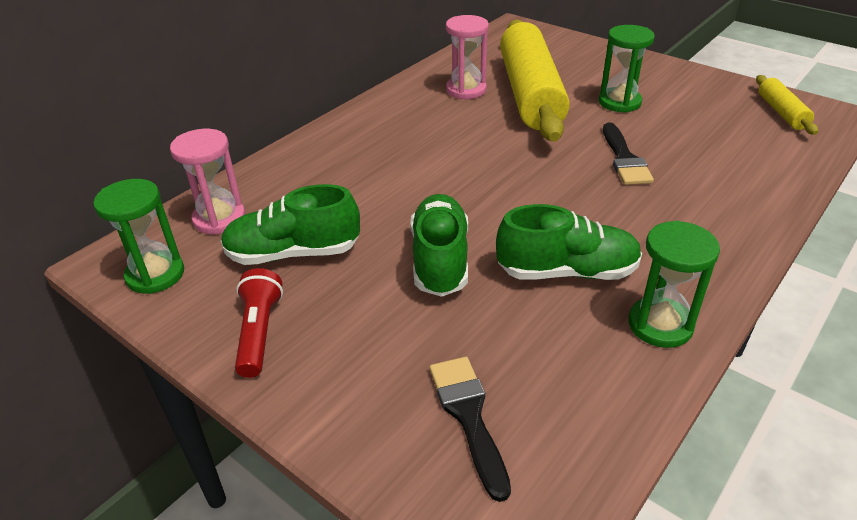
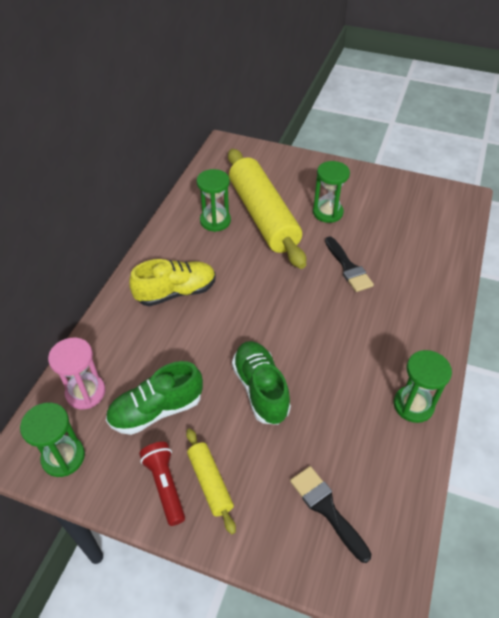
camera: 20 degrees left, 10 degrees up
(381, 146) = (176, 292): none -> yellow shoe
(466, 90) = (215, 221): pink hourglass -> green hourglass
(567, 272) = (345, 377): green shoe -> none
(781, 112) = (434, 202): yellow rolling pin -> yellow rolling pin (210, 482)

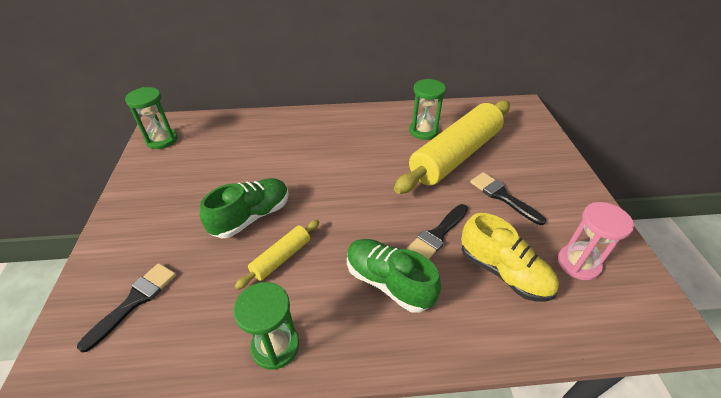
camera: 65 degrees right, 5 degrees down
(85, 392) = (216, 130): pink hourglass -> pink hourglass (578, 263)
(156, 410) = (211, 166): green shoe -> green shoe (388, 282)
(165, 485) = (146, 193): red flashlight -> none
(176, 292) = (329, 137): yellow shoe -> yellow shoe (503, 272)
(210, 482) = (152, 216): yellow rolling pin -> yellow rolling pin (281, 258)
(327, 212) = (502, 196): green hourglass -> black brush

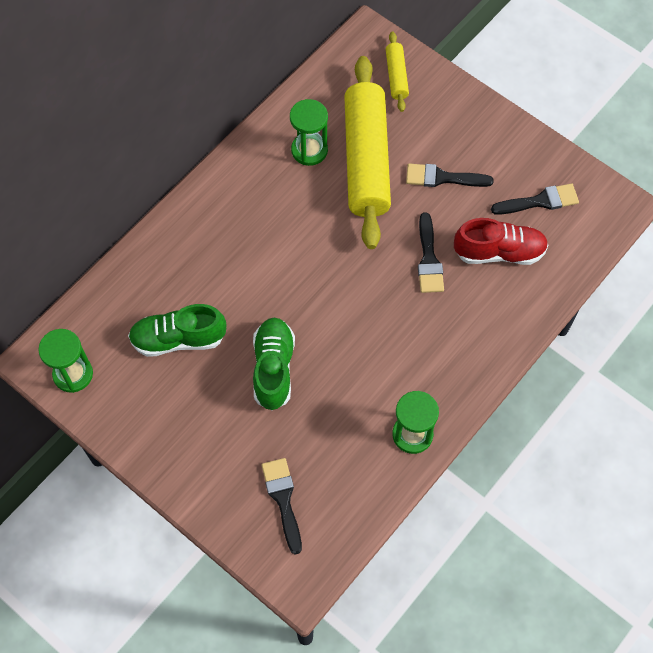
camera: 45 degrees left, 20 degrees up
(281, 258) = (341, 378): yellow rolling pin -> yellow rolling pin (396, 76)
(388, 282) = (434, 328): green shoe -> green shoe (178, 339)
(503, 272) = (499, 252): yellow shoe -> red shoe
(578, 263) = (540, 201): pink hourglass -> black brush

